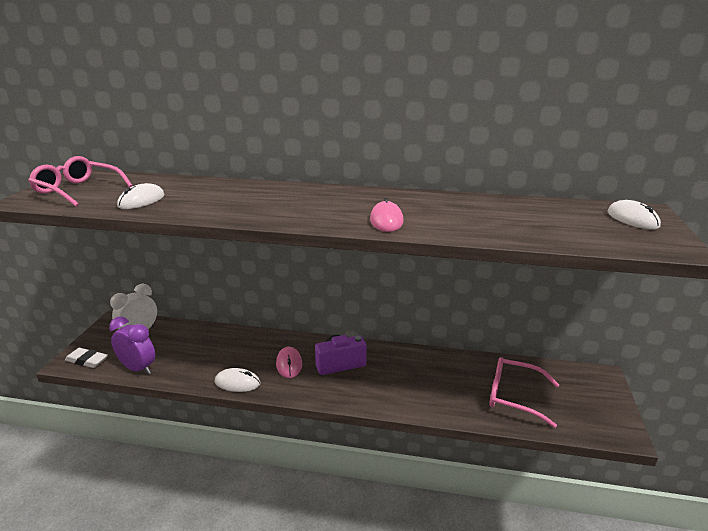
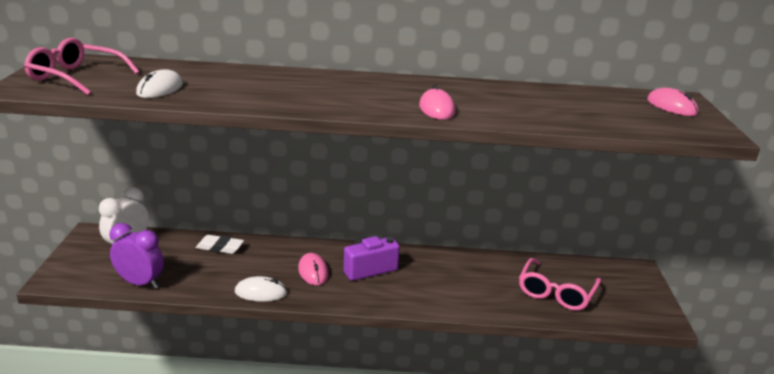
camera: 10 degrees left, 0 degrees up
(87, 360) = (74, 277): white eraser -> white eraser (220, 247)
(514, 396) = (556, 292): pink glasses -> pink glasses turned 75 degrees counterclockwise
(632, 219) = (671, 106): white mouse -> pink mouse

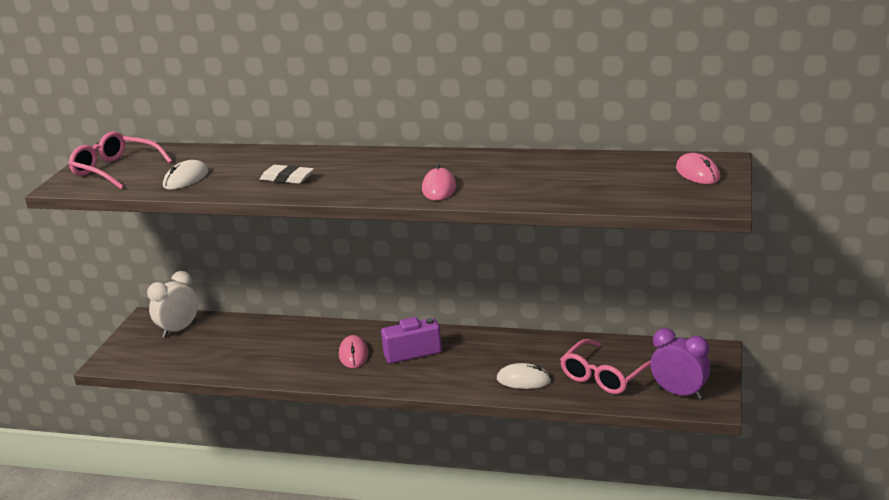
camera: 15 degrees right, 0 degrees up
(140, 283) = (184, 366): purple clock -> purple clock (679, 393)
(220, 247) = (267, 331): white eraser -> white eraser (287, 178)
(261, 292) = (296, 375): white mouse -> white mouse (523, 380)

